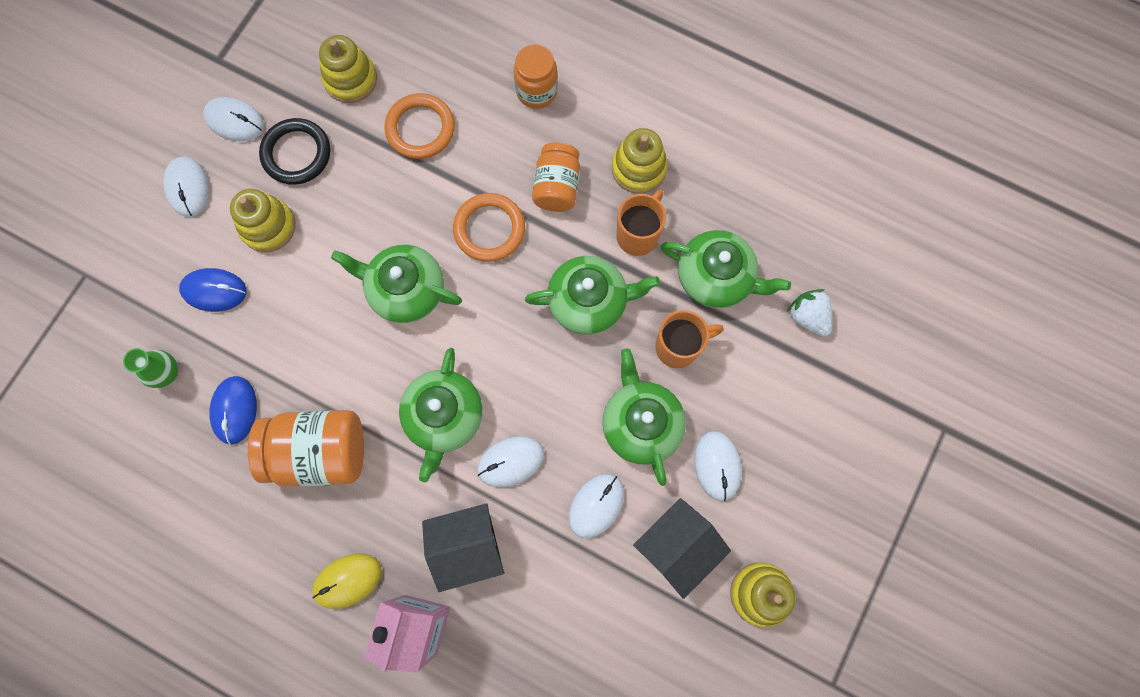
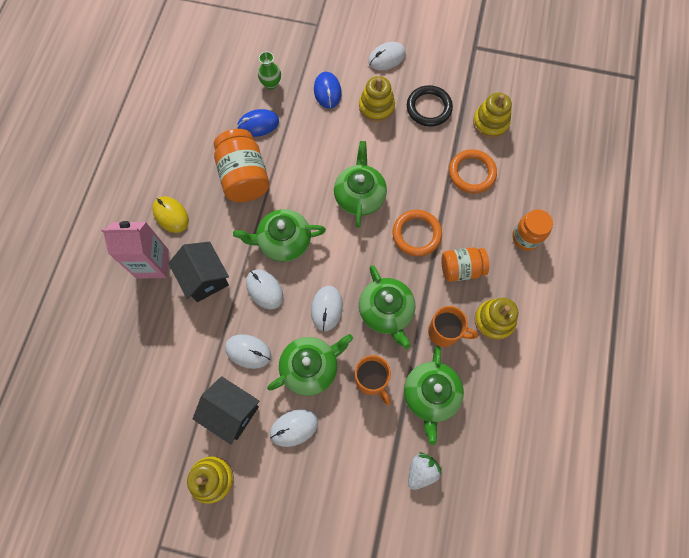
camera: 75 degrees right, 5 degrees down
(235, 121) = (438, 68): white mouse -> white mouse (326, 308)

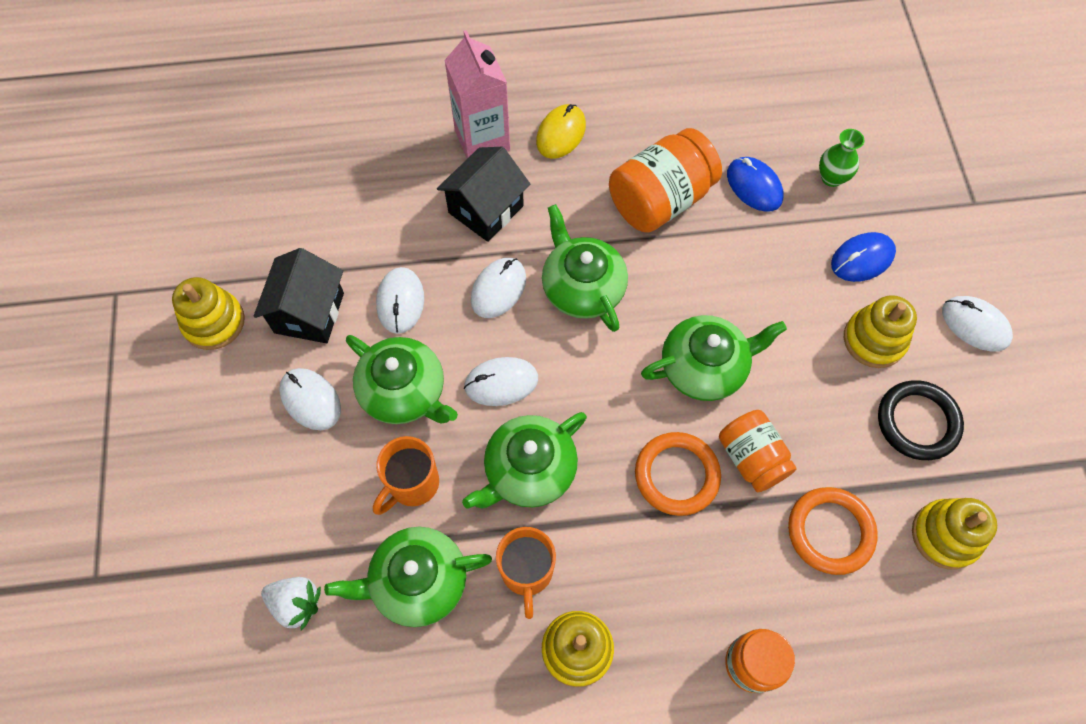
camera: 70 degrees right, 5 degrees down
(461, 269) = (646, 566): orange jar -> orange jar (751, 458)

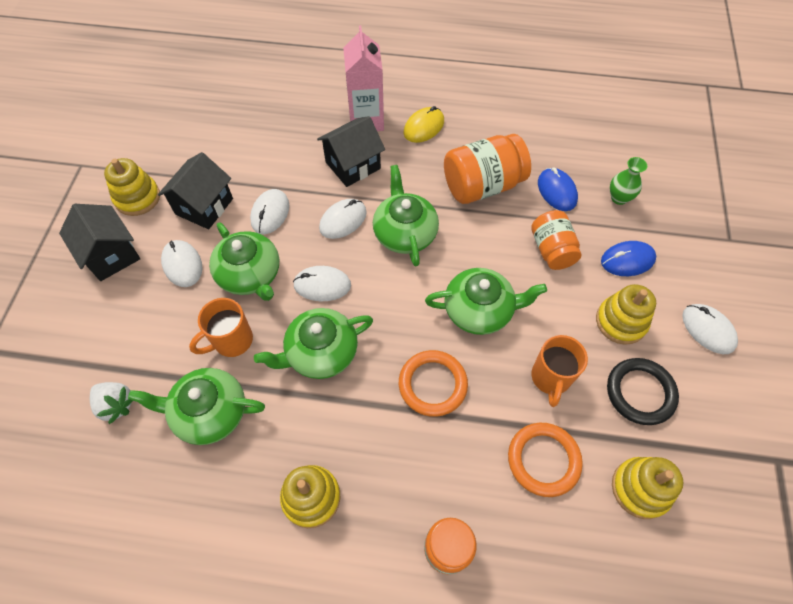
camera: 15 degrees right, 5 degrees down
(210, 410) = (111, 255): none -> black house
(527, 572) = (293, 427): orange mug -> orange mug (550, 378)
(751, 458) = (496, 386): orange jar -> orange jar (551, 250)

